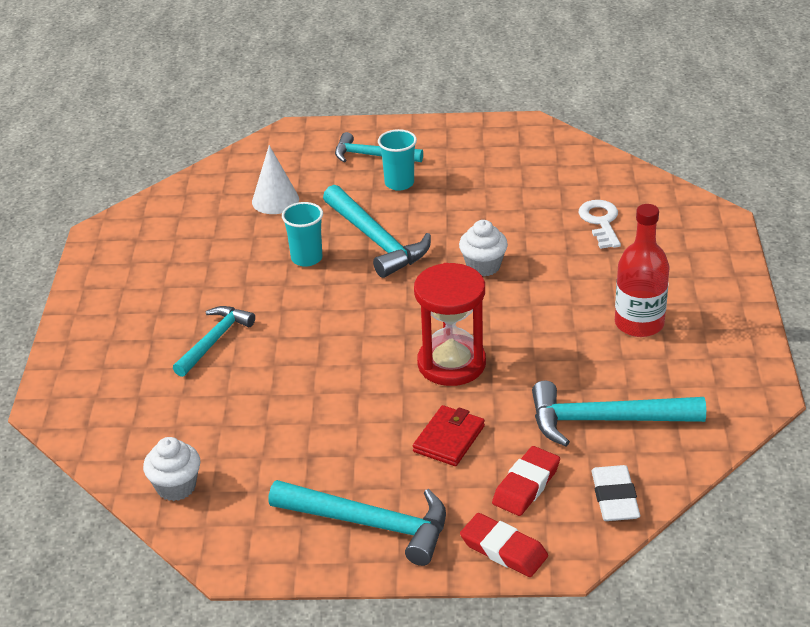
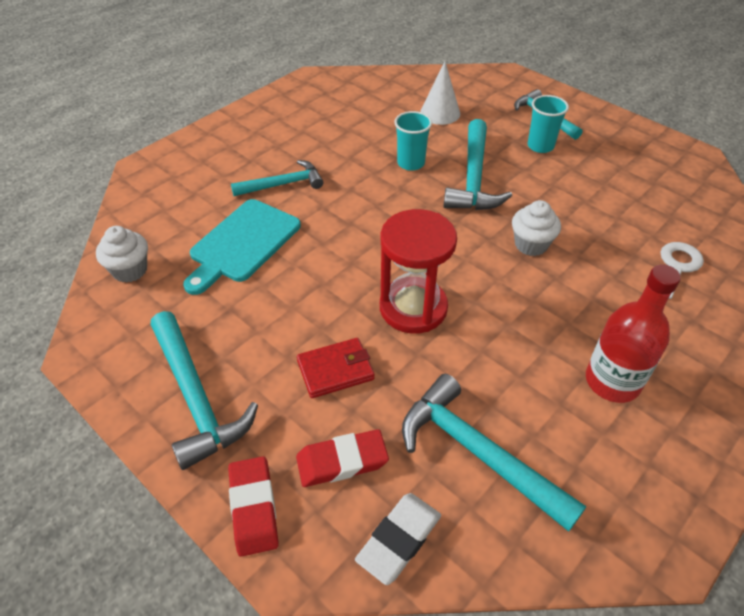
camera: 40 degrees right, 10 degrees up
(247, 406) = (242, 243): none -> turquoise cutting board

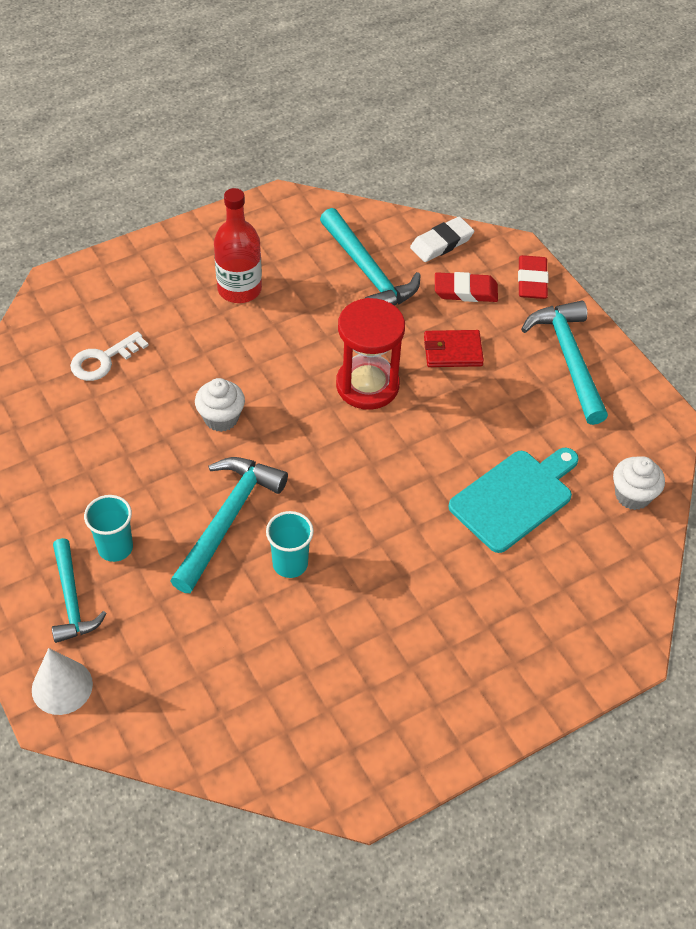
camera: 165 degrees left, 5 degrees up
(283, 184) = (455, 572): turquoise hammer -> none
(440, 113) = (206, 649): white cone -> white cone (62, 687)

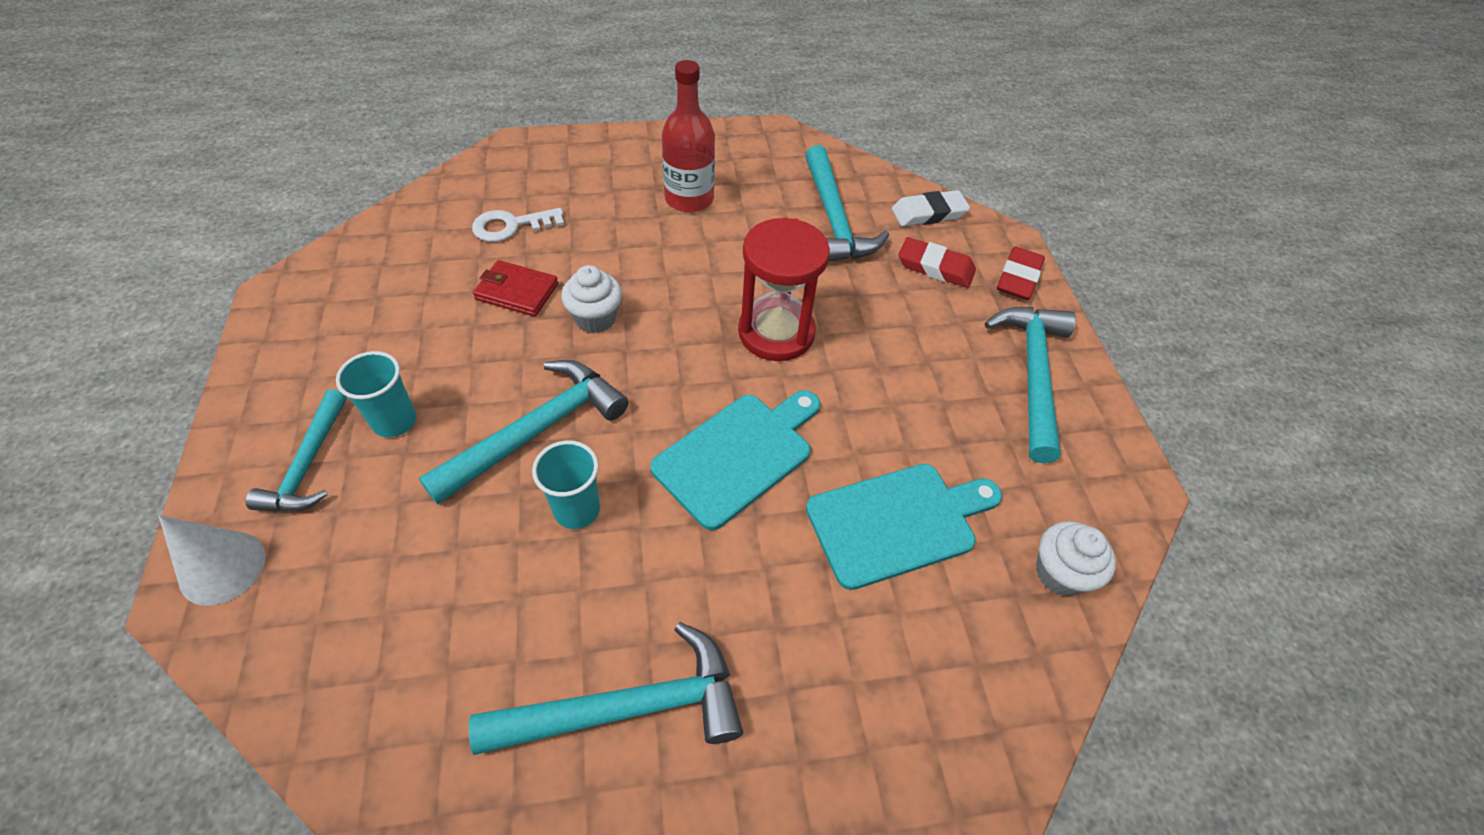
camera: 20 degrees right, 0 degrees up
(384, 488) = (738, 455): none -> turquoise cutting board
(392, 671) = (627, 707): none -> turquoise hammer
(453, 351) = (893, 325): red wallet -> red wallet (517, 291)

